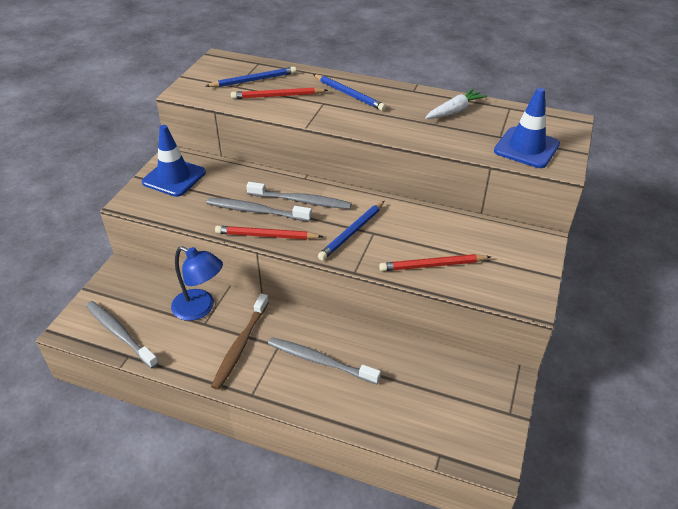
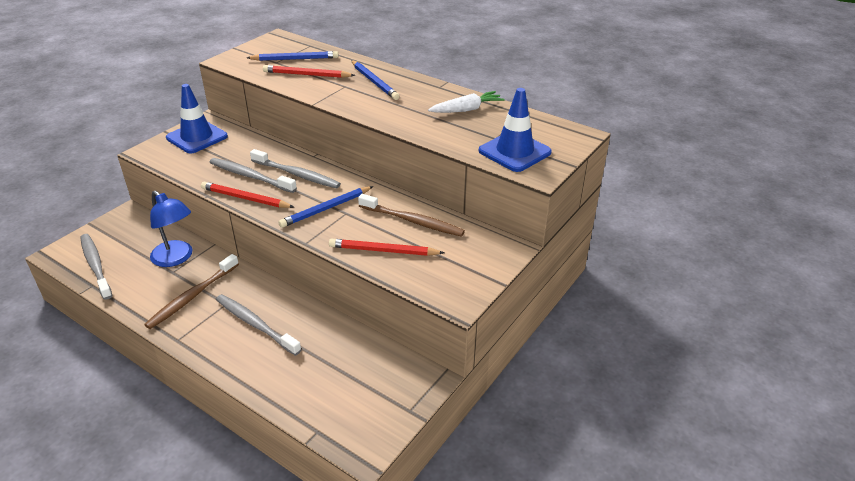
camera: 15 degrees right, 5 degrees down
(441, 230) = (413, 221): none -> brown toothbrush

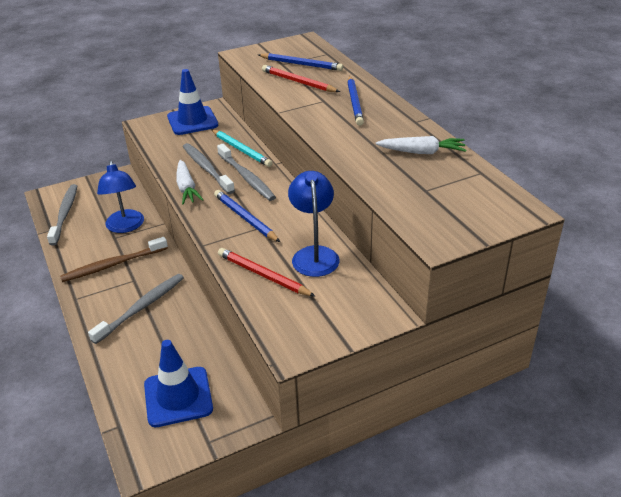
camera: 30 degrees right, 0 degrees up
(245, 198) = (186, 188): red pencil -> white carrot
(255, 324) = (142, 307): grey toothbrush -> grey toothbrush turned 60 degrees clockwise
(270, 152) = (241, 150): none -> turquoise pencil
(326, 209) = (245, 218): blue pencil -> blue pencil turned 60 degrees clockwise
(413, 221) = (314, 254): brown toothbrush -> blue lamp
(514, 152) = (432, 210): blue traffic cone -> blue traffic cone (178, 397)

